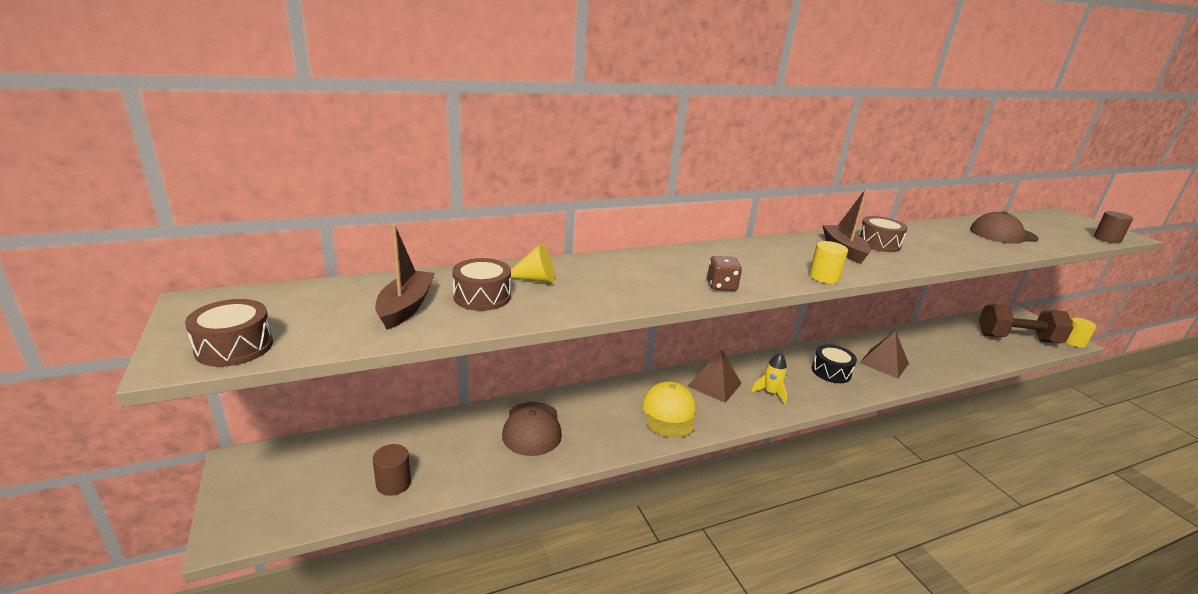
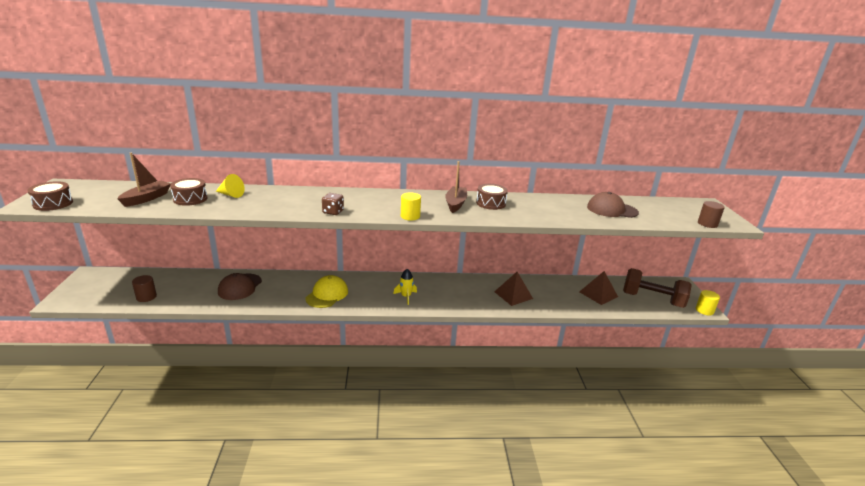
camera: 20 degrees right, 0 degrees up
(714, 384) = (374, 285): brown pyramid -> brown pyramid (598, 294)
(831, 372) = (465, 293): black drum -> none

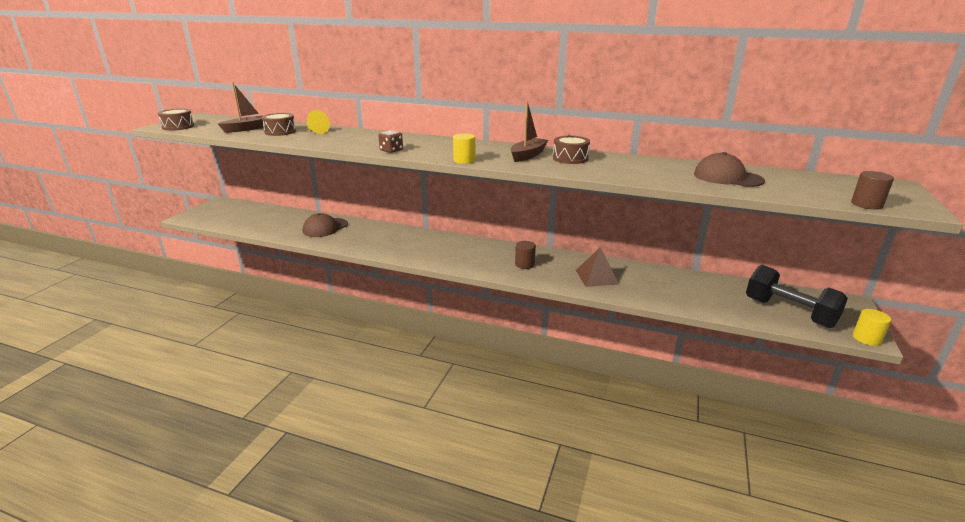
camera: 25 degrees right, 0 degrees up
(146, 297) = (247, 224): brown cylinder -> brown cylinder (524, 264)
(327, 294) = (396, 245): yellow cap -> none
(406, 296) = (472, 259): yellow rocket -> none
(598, 294) = (712, 294): brown pyramid -> none
(652, 299) = (789, 312): brown dumbbell -> black dumbbell

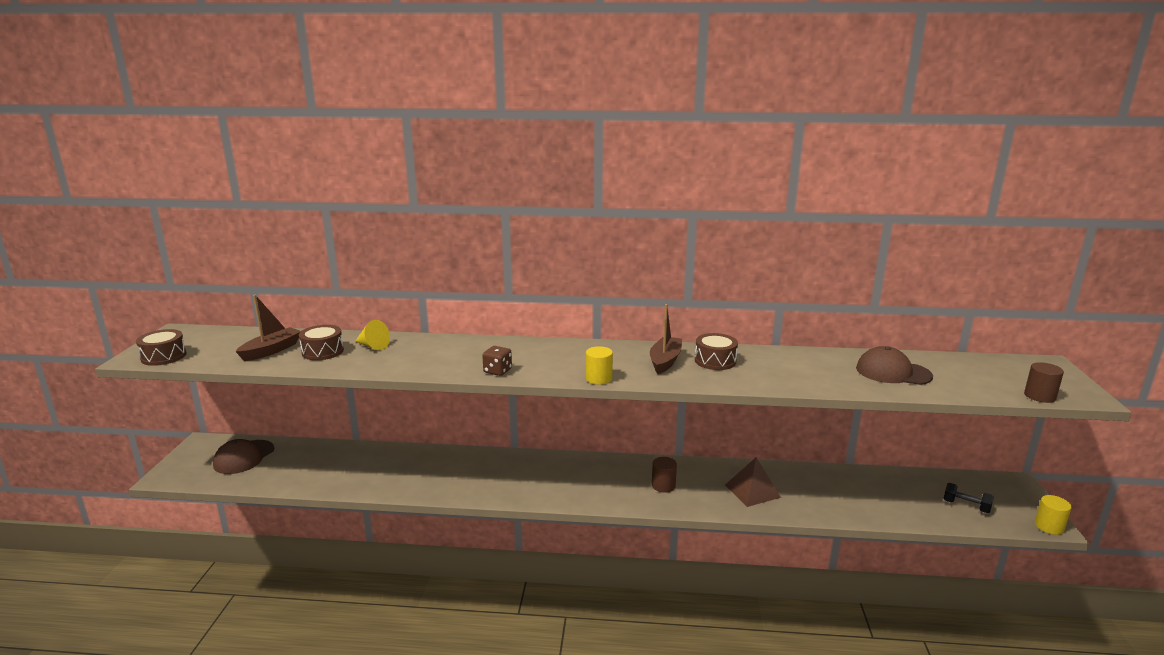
camera: 15 degrees left, 5 degrees down
(325, 228) = (381, 466): brown cap -> brown cap (244, 457)
(789, 312) = (966, 506): black dumbbell -> black dumbbell, size x0.49

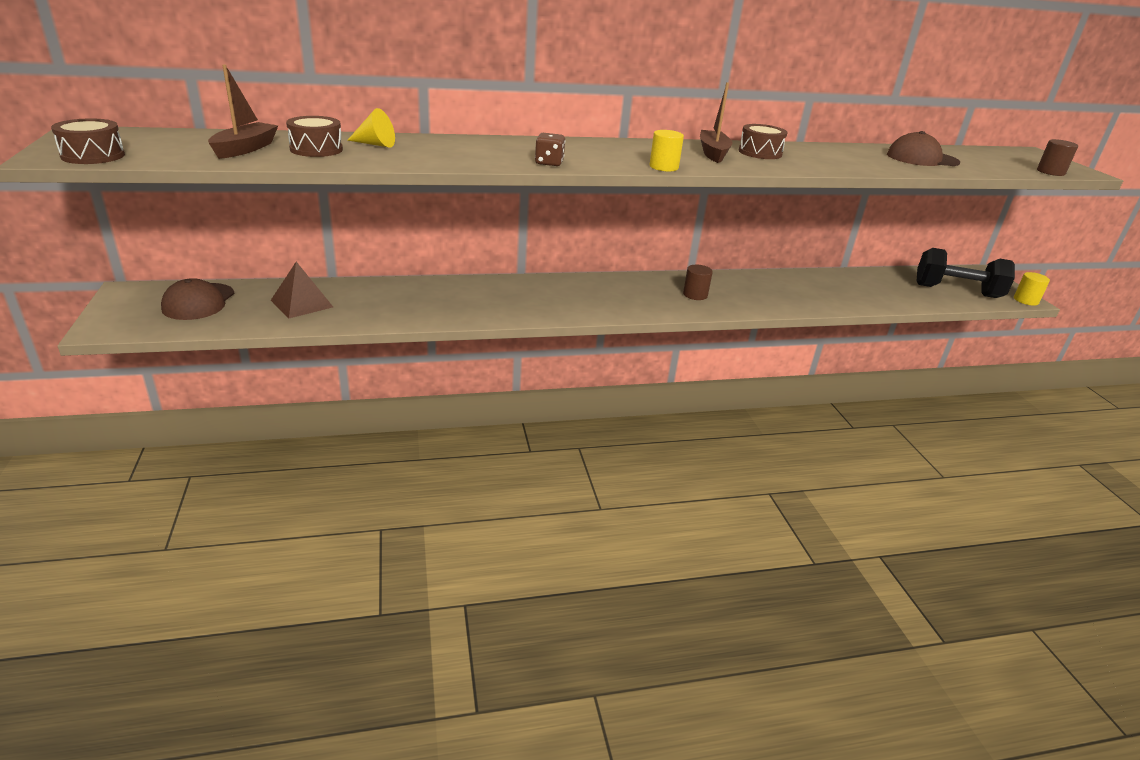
camera: 20 degrees left, 10 degrees up
(752, 491) = (778, 293): brown pyramid -> brown pyramid (302, 303)
(966, 506) = (957, 291): black dumbbell -> black dumbbell, size x2.06

